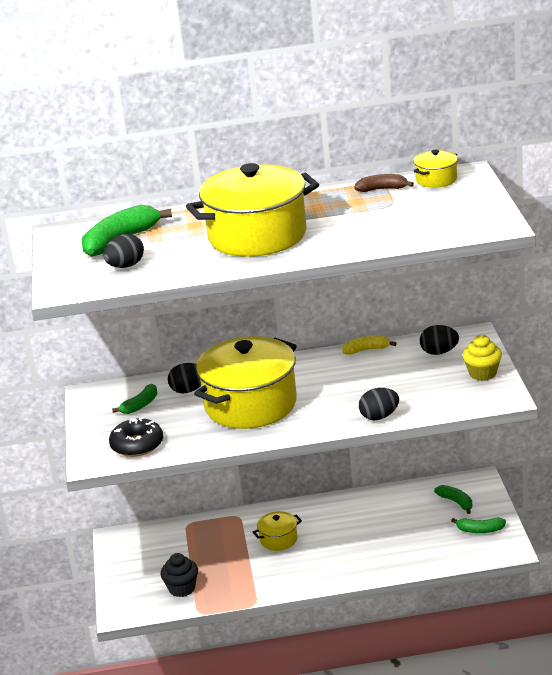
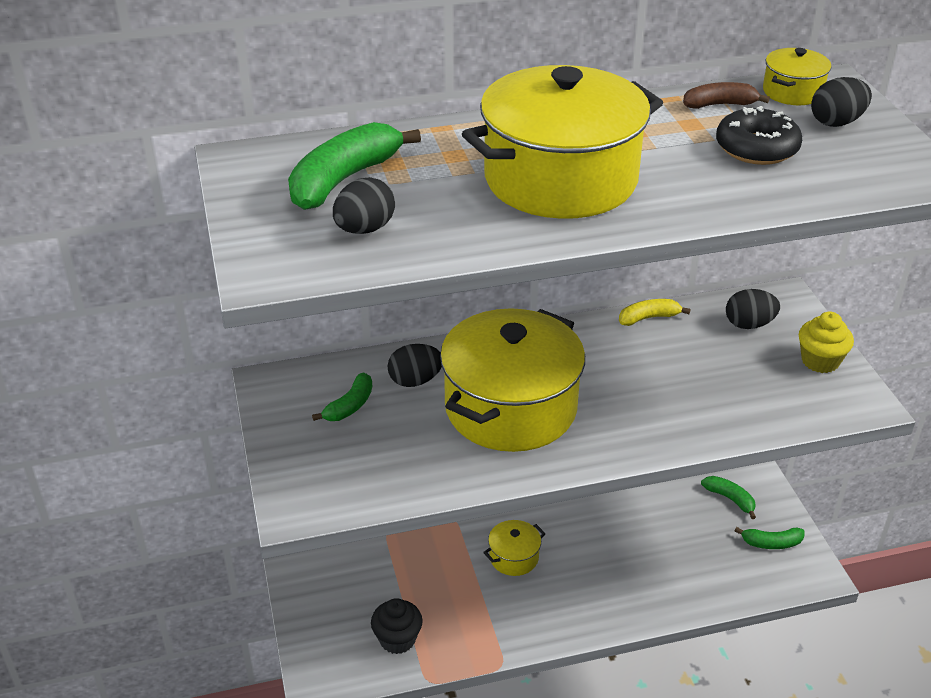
camera: 10 degrees left, 10 degrees up
(137, 445) = (358, 478): black donut -> black donut (756, 148)
(379, 416) = (701, 432): black egg -> black egg (836, 122)

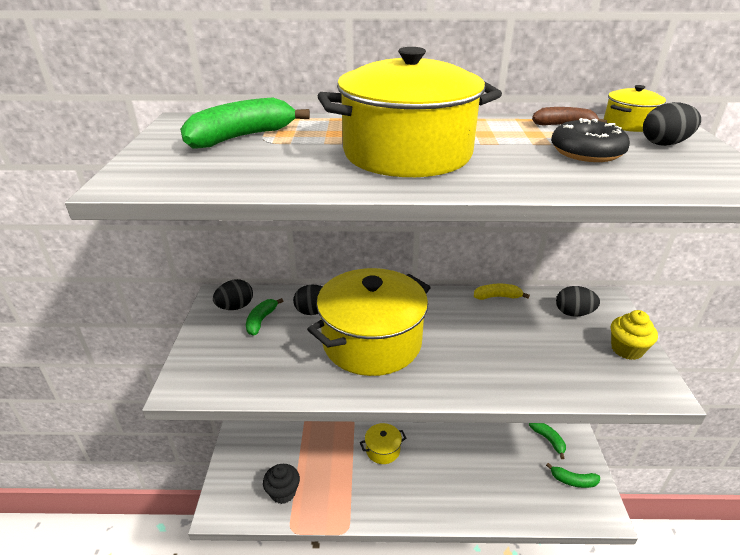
camera: 15 degrees right, 5 degrees down
(349, 406) = (261, 320): green banana -> green banana turned 150 degrees clockwise
(365, 229) = (227, 165): black egg -> black egg (235, 307)

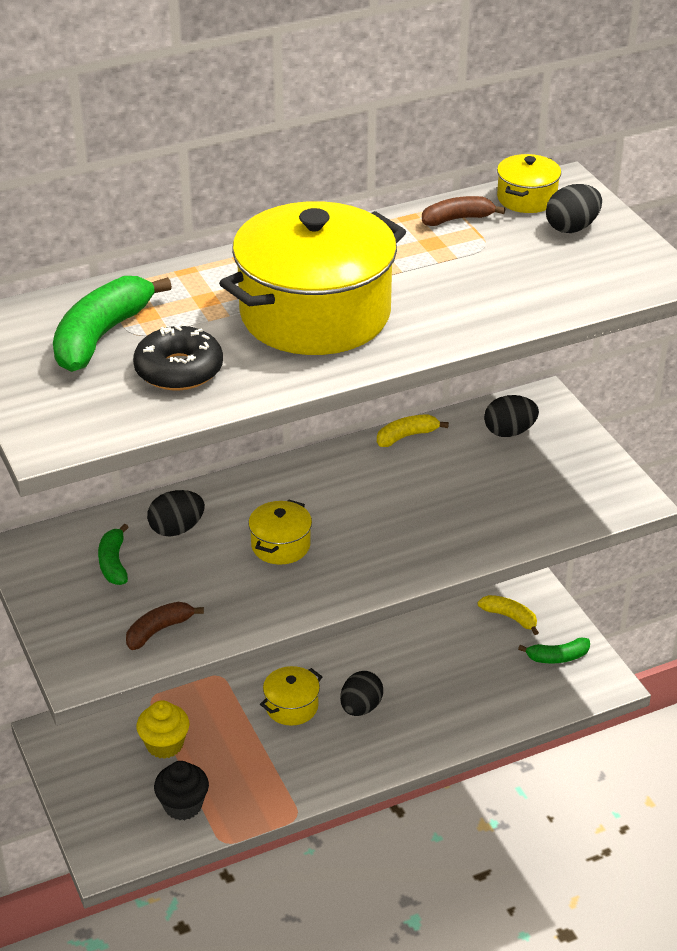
camera: 25 degrees left, 5 degrees up
(235, 307) = (61, 556): black egg -> black egg (361, 707)
(253, 374) = (159, 630): none -> brown banana
(372, 342) = (280, 545): yellow pot -> yellow pot, size x0.44
(548, 440) = (510, 617): green banana -> yellow banana
(586, 152) = (498, 263): black donut -> black donut (179, 370)
(626, 349) = (584, 462): yellow cupcake -> yellow cupcake (164, 745)

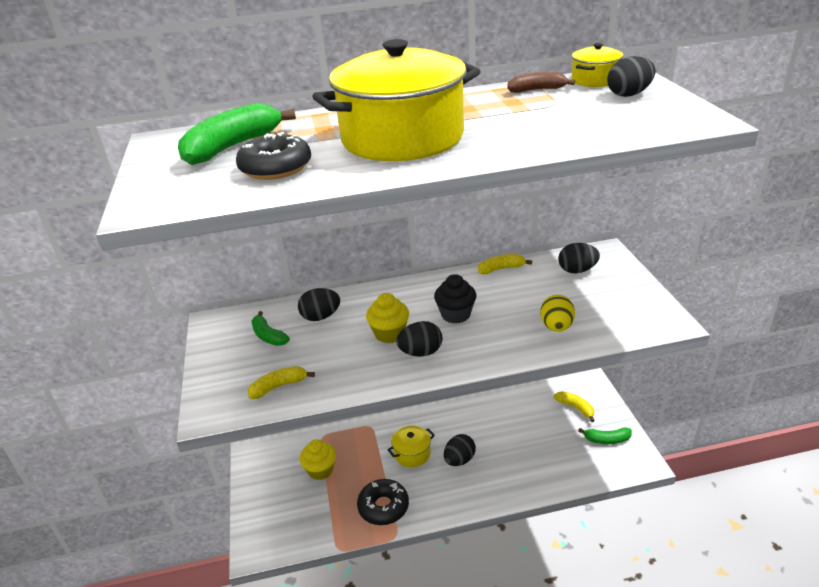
camera: 15 degrees right, 5 degrees down
(113, 563) = (268, 336): green banana -> green banana turned 45 degrees counterclockwise
(159, 630) = (279, 386): brown banana -> yellow banana
(183, 805) = (319, 516): black cupcake -> black cupcake (455, 315)
(270, 781) = (383, 507): none -> black donut
(280, 545) = (389, 334): yellow pot -> yellow cupcake
(330, 568) = (420, 352): none -> black egg
(495, 517) = (556, 327): none -> yellow egg

